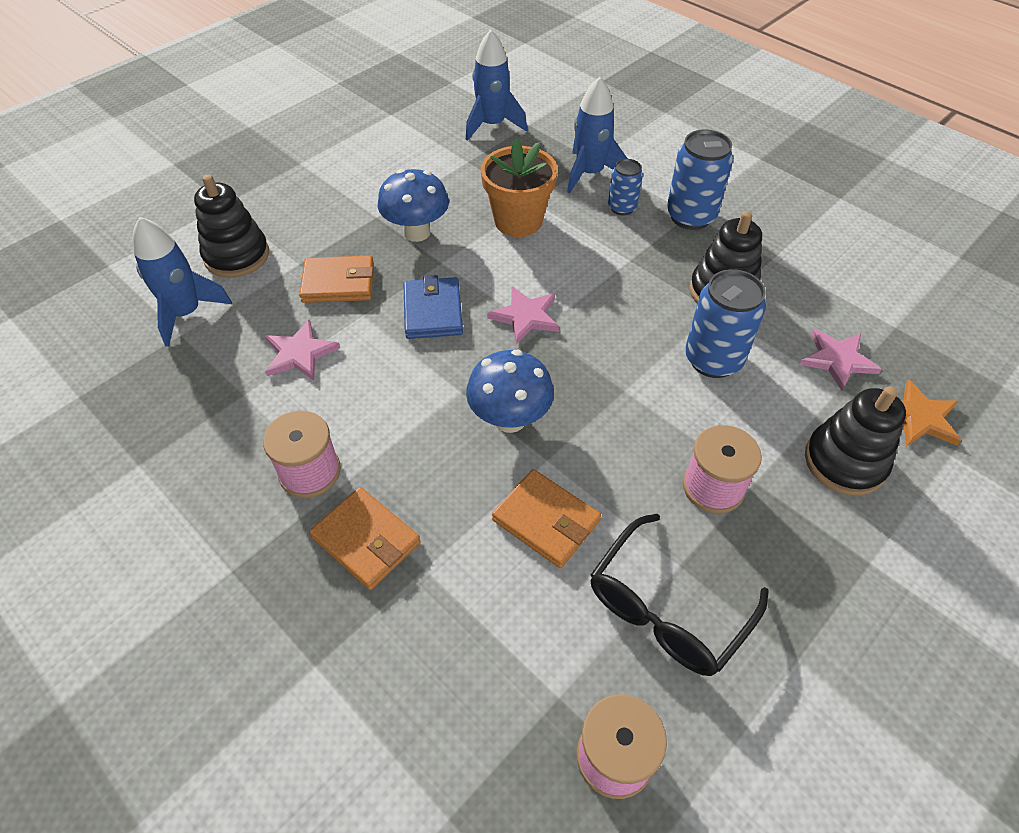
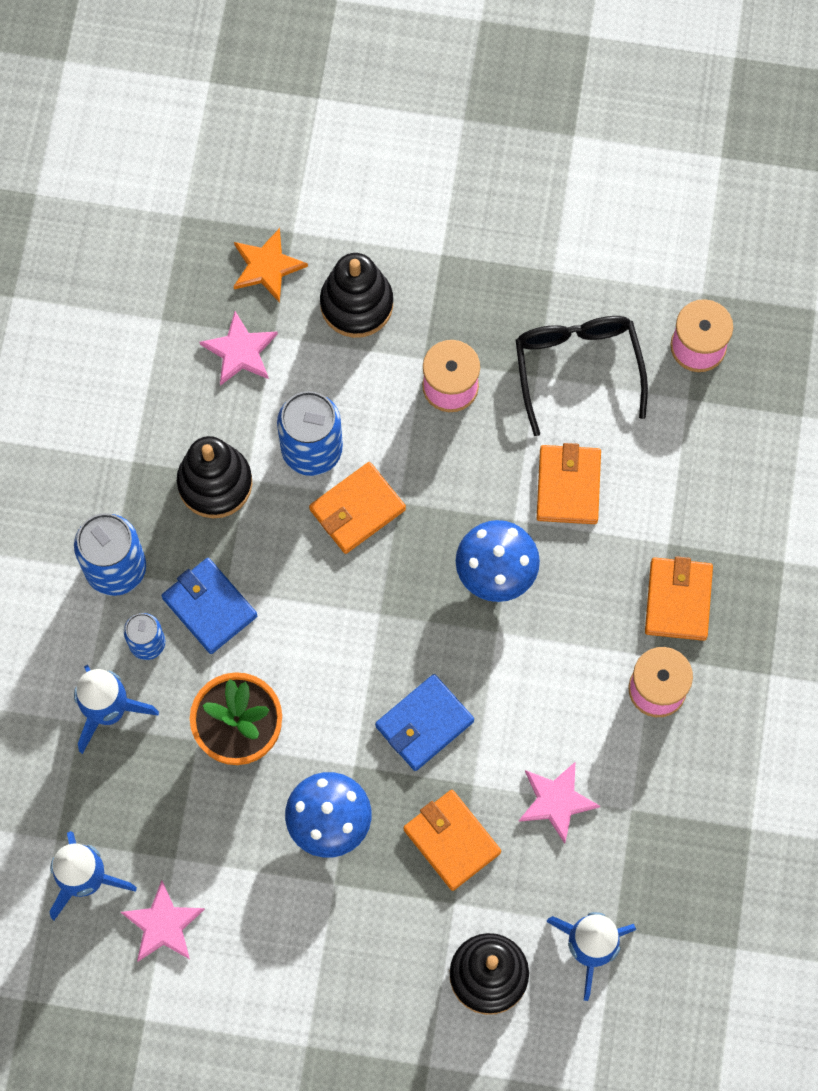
camera: 125 degrees left, 20 degrees up
(525, 316) = (371, 637): pink star -> pink star (163, 924)
(623, 246) = (209, 607): none -> blue wallet
(638, 361) = (357, 509): none -> orange wallet
(666, 609) = (577, 367): black glasses -> black glasses turned 105 degrees counterclockwise

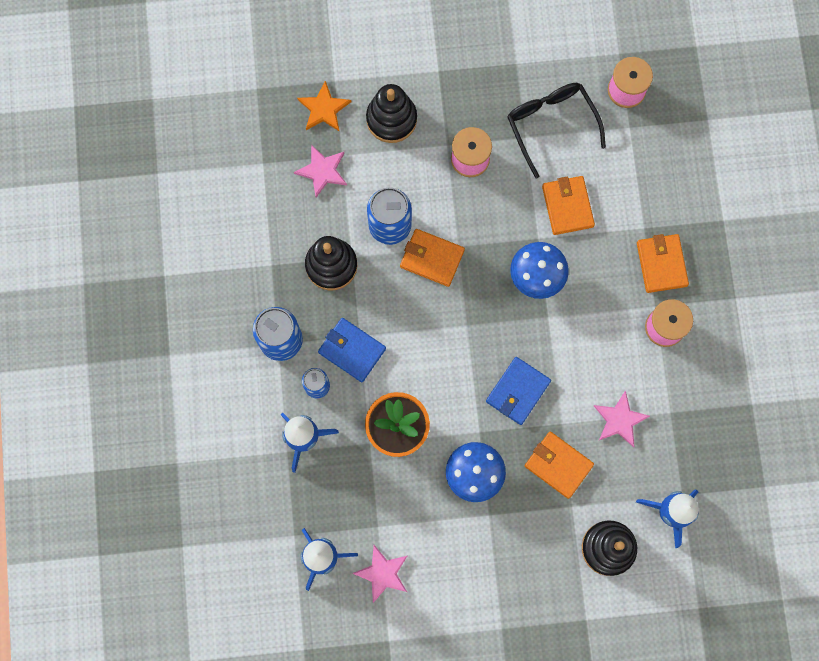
camera: 15 degrees left, 5 degrees up
(357, 509) = (432, 258): orange wallet -> orange wallet turned 75 degrees clockwise

